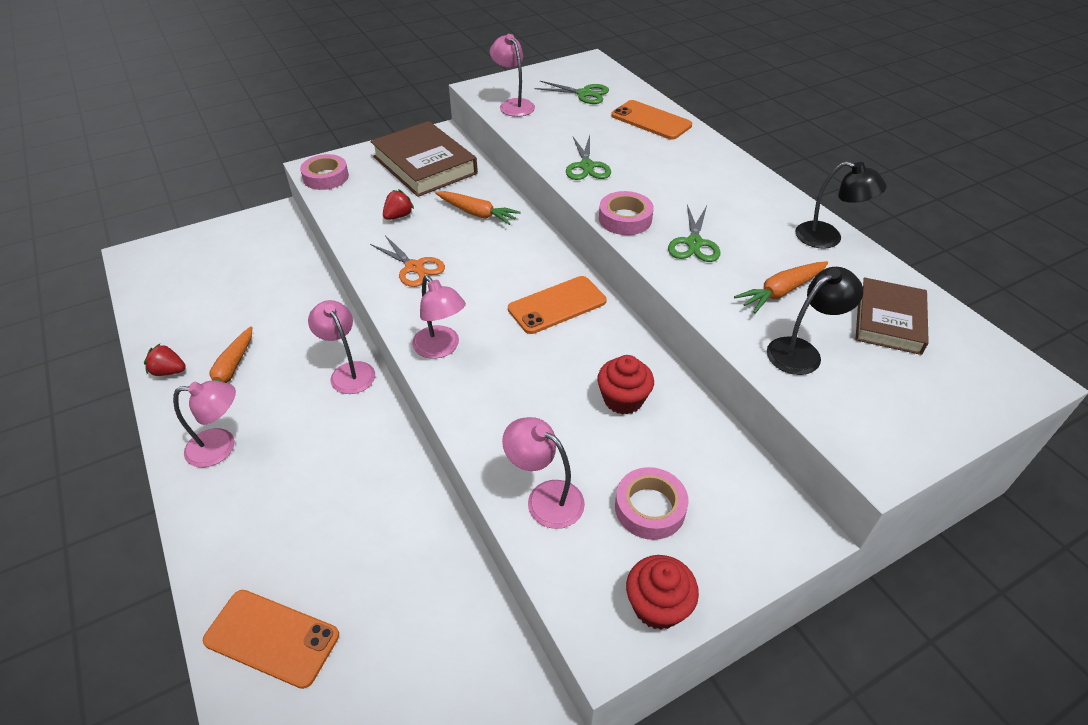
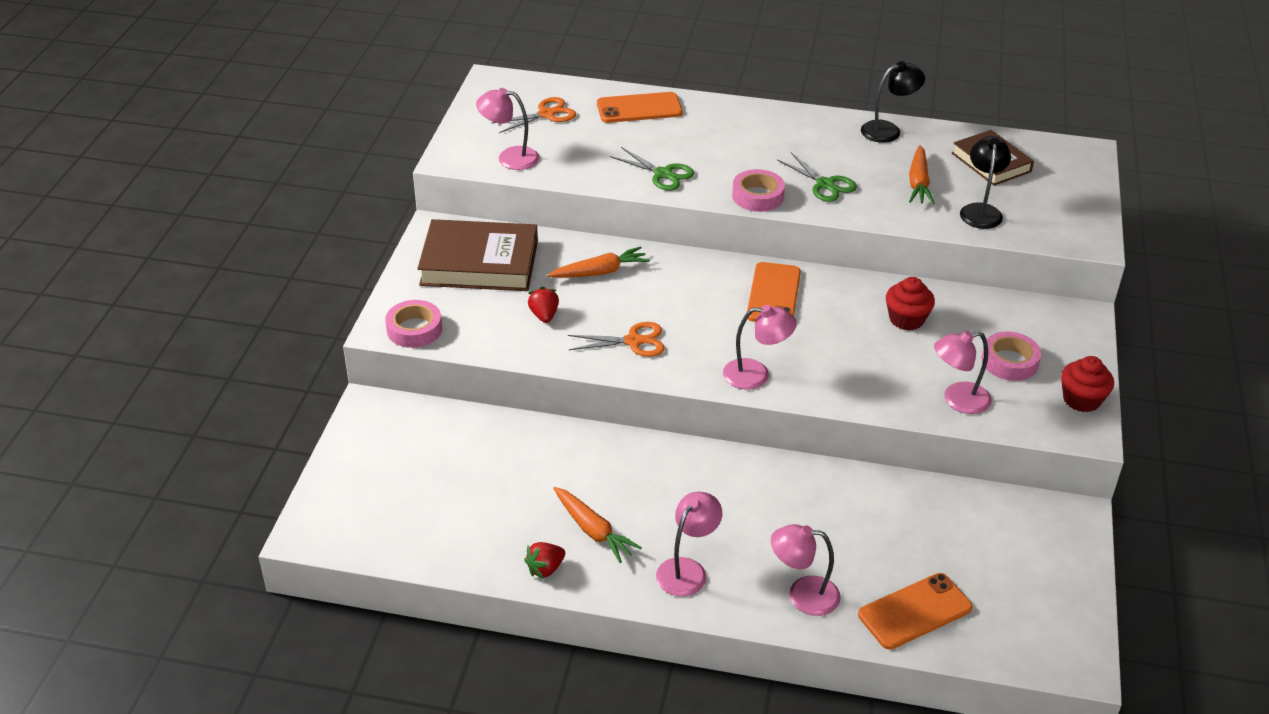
camera: 50 degrees left, 5 degrees down
(349, 371) = (676, 459): pink lamp -> pink lamp (802, 595)
(584, 94) = (546, 114): green scissors -> orange scissors

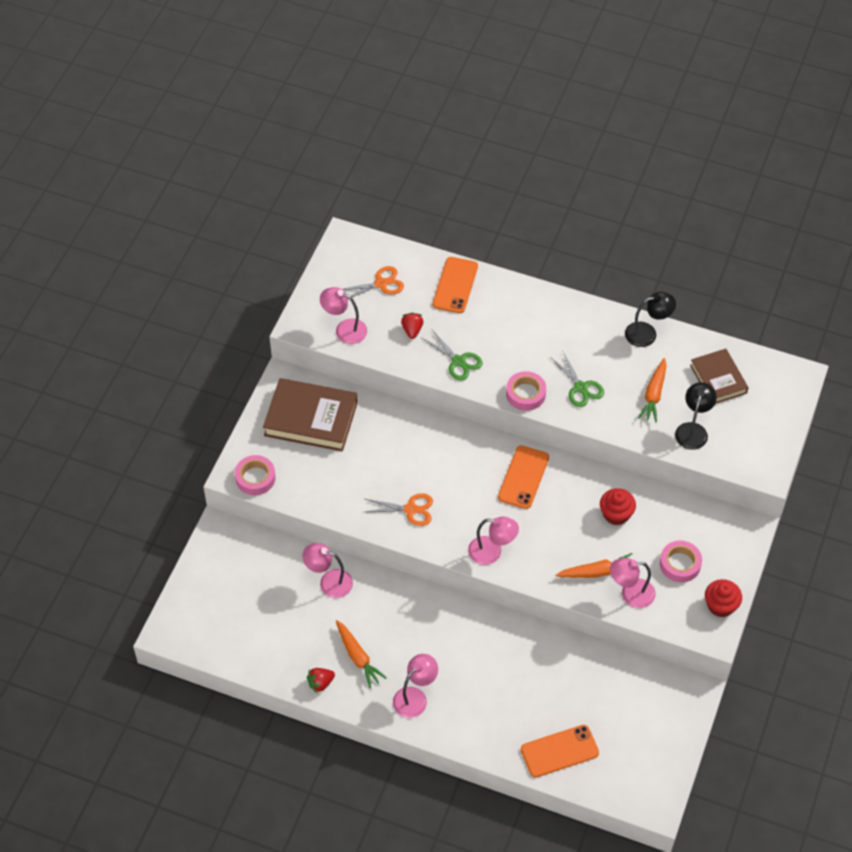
camera: 10 degrees right, 15 degrees up
(544, 315) = (350, 476): red strawberry -> red strawberry (412, 330)
(599, 272) = (398, 439): orange carrot -> orange carrot (597, 572)
(639, 108) = (455, 285): orange phone -> orange phone turned 75 degrees counterclockwise
(802, 595) = (488, 728): pink lamp -> pink lamp (329, 582)

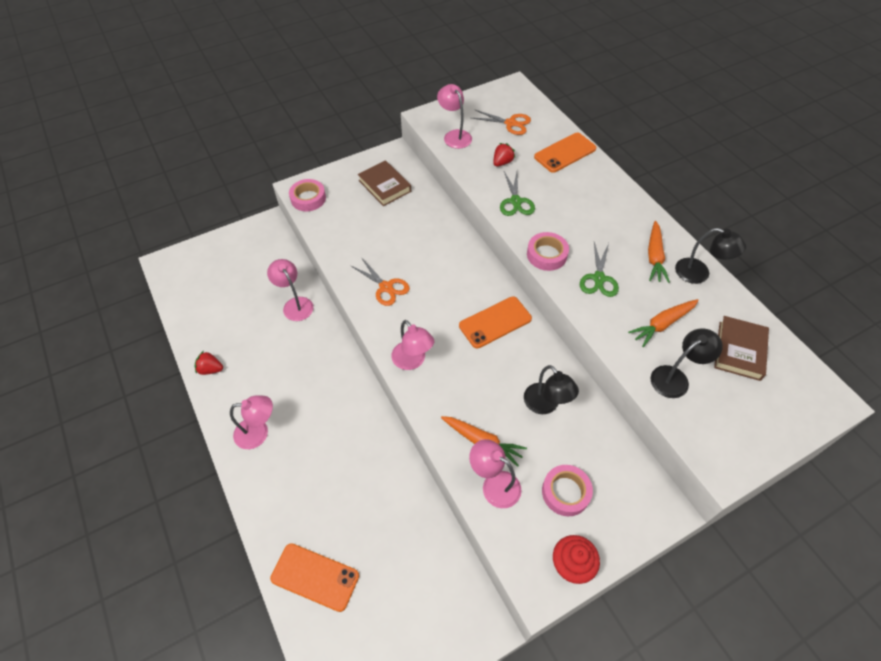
camera: 40 degrees right, 0 degrees up
(311, 418) = (385, 186): brown book -> brown book, size x0.63
(358, 657) = (255, 370): orange carrot -> orange carrot (654, 257)
(616, 514) = (545, 405): red cupcake -> black lamp

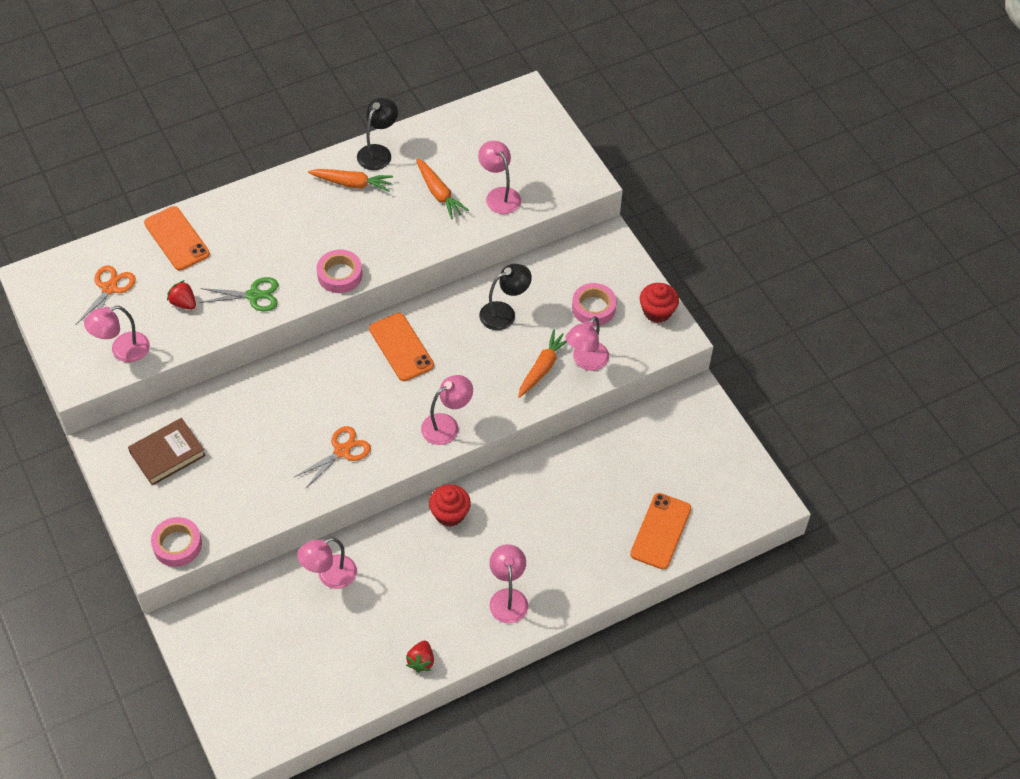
camera: 90 degrees left, 0 degrees up
(346, 384) = (450, 514): none -> red cupcake
(599, 278) = (377, 234): green scissors -> none
(675, 378) = (499, 195): black lamp -> pink lamp
(739, 350) = (472, 143): brown book -> none

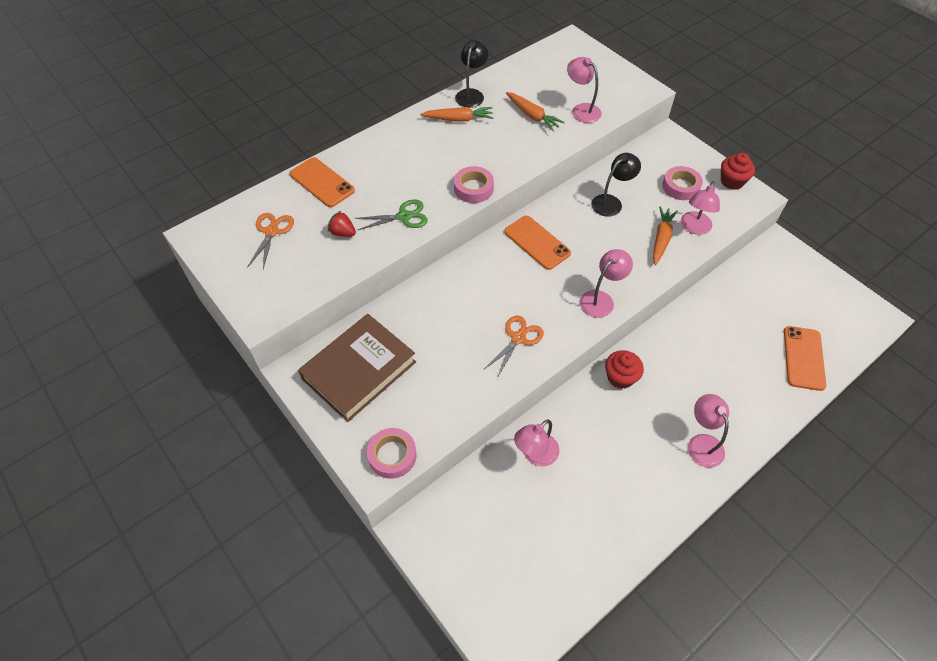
camera: 10 degrees left, 0 degrees up
(122, 350) = (297, 282): pink lamp -> none
(167, 454) = (359, 370): brown book -> brown book, size x1.59
(421, 661) = (649, 521): red strawberry -> none

